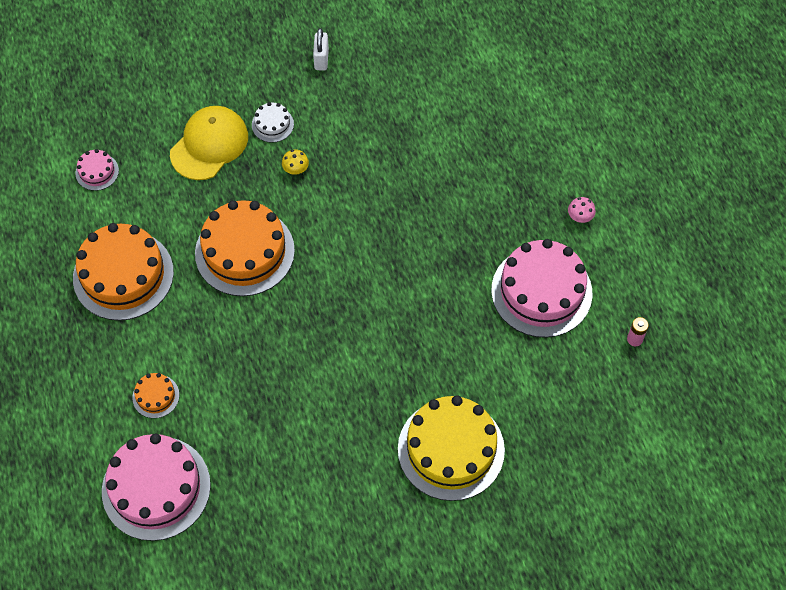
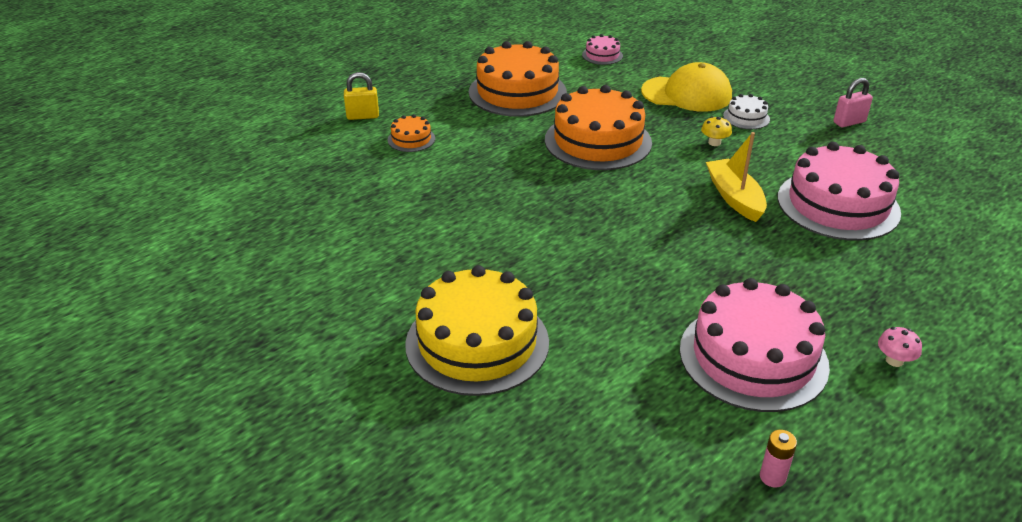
camera: 65 degrees right, 25 degrees down
(88, 423) = (363, 116): none -> yellow padlock
(156, 488) = (318, 165): pink cake -> pink cake (838, 205)
(321, 59) = (849, 122): white padlock -> pink padlock
(375, 200) = (734, 197): none -> yellow boat

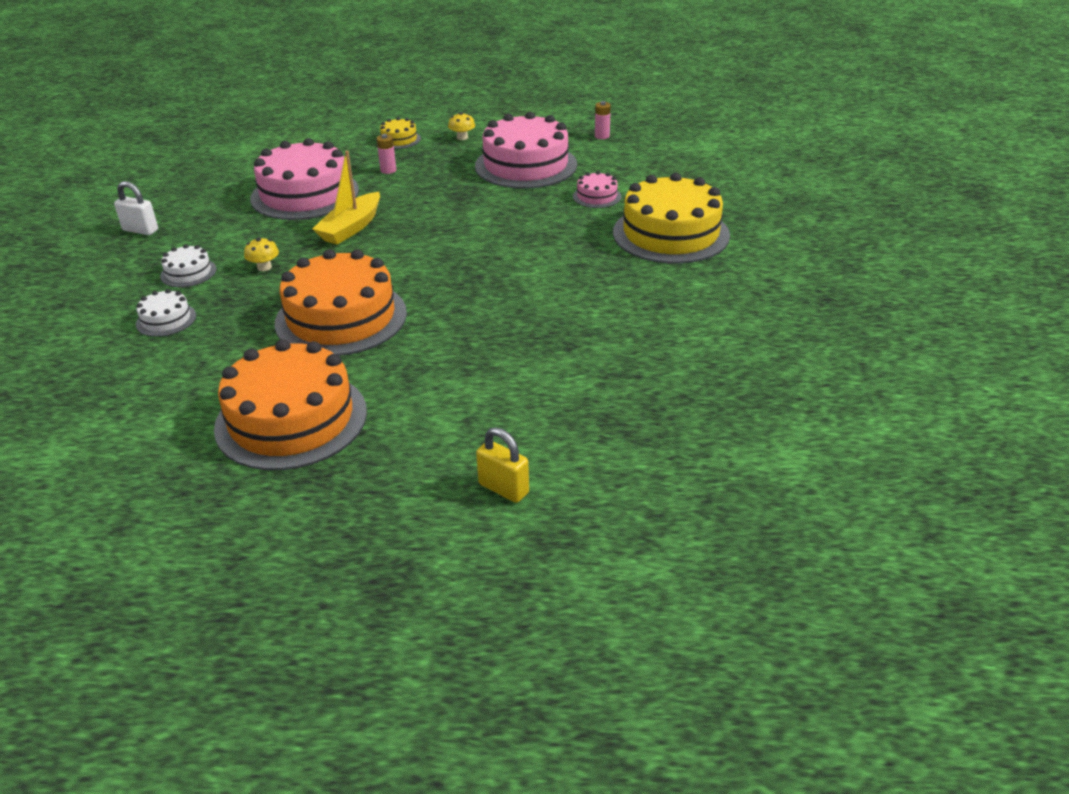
camera: 135 degrees left, 0 degrees up
(411, 139) = (496, 419): orange cake -> none
(602, 55) = (104, 418): pink cake -> pink cake (597, 196)
(687, 94) = (166, 320): yellow cap -> white cake
(845, 268) = (388, 170): none -> pink battery
(849, 122) = (140, 230): pink padlock -> white padlock
(894, 360) = (462, 138): pink mushroom -> yellow mushroom
(935, 315) = (399, 139): none -> yellow cake

